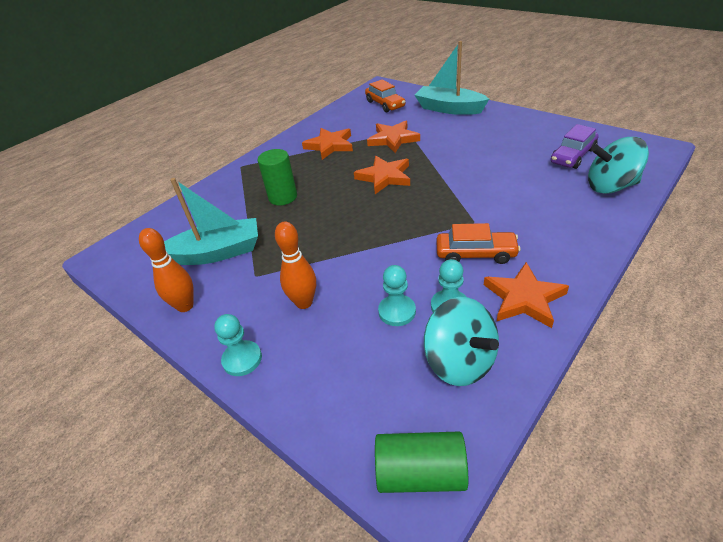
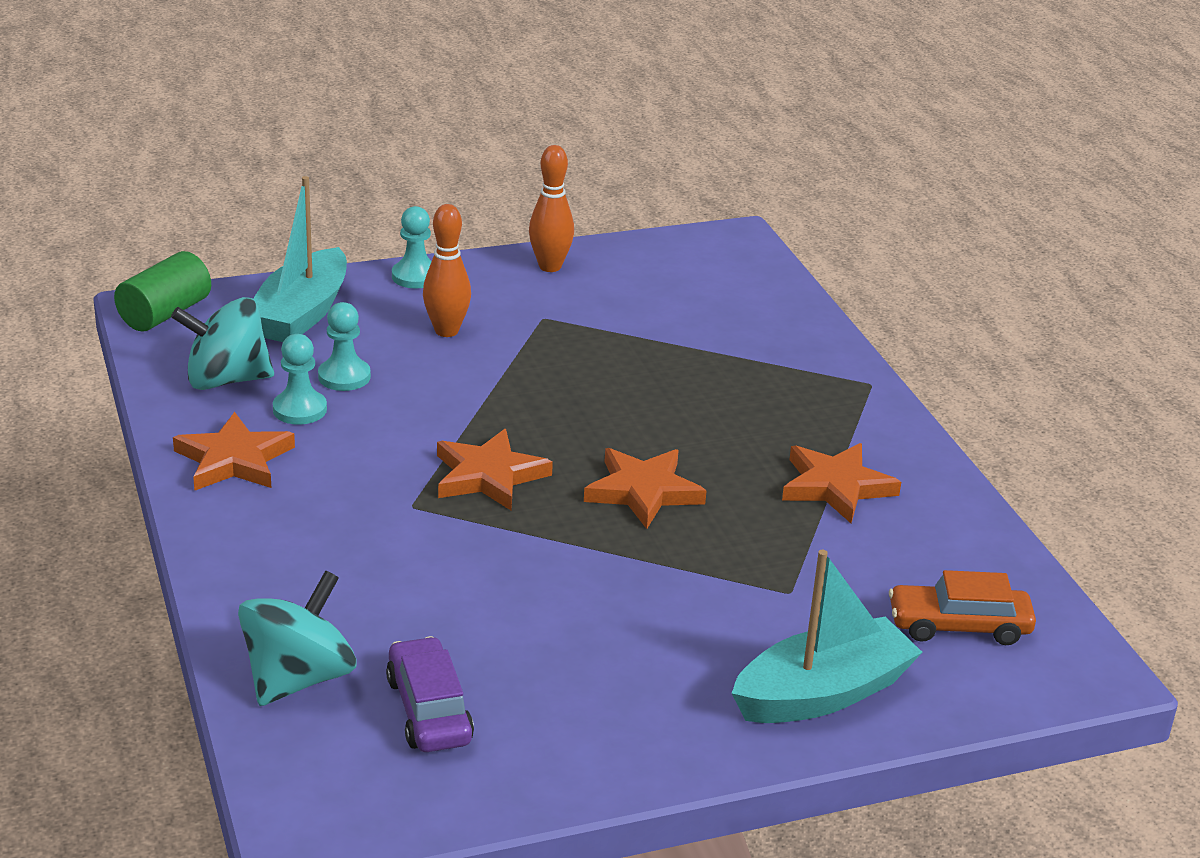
camera: 115 degrees right, 10 degrees down
(217, 252) = (631, 307): turquoise boat -> turquoise boat (301, 314)
(283, 197) = (709, 388): green cylinder -> none
(393, 139) = (770, 559): orange star -> orange star (488, 476)
(475, 254) = (350, 471): orange car -> none

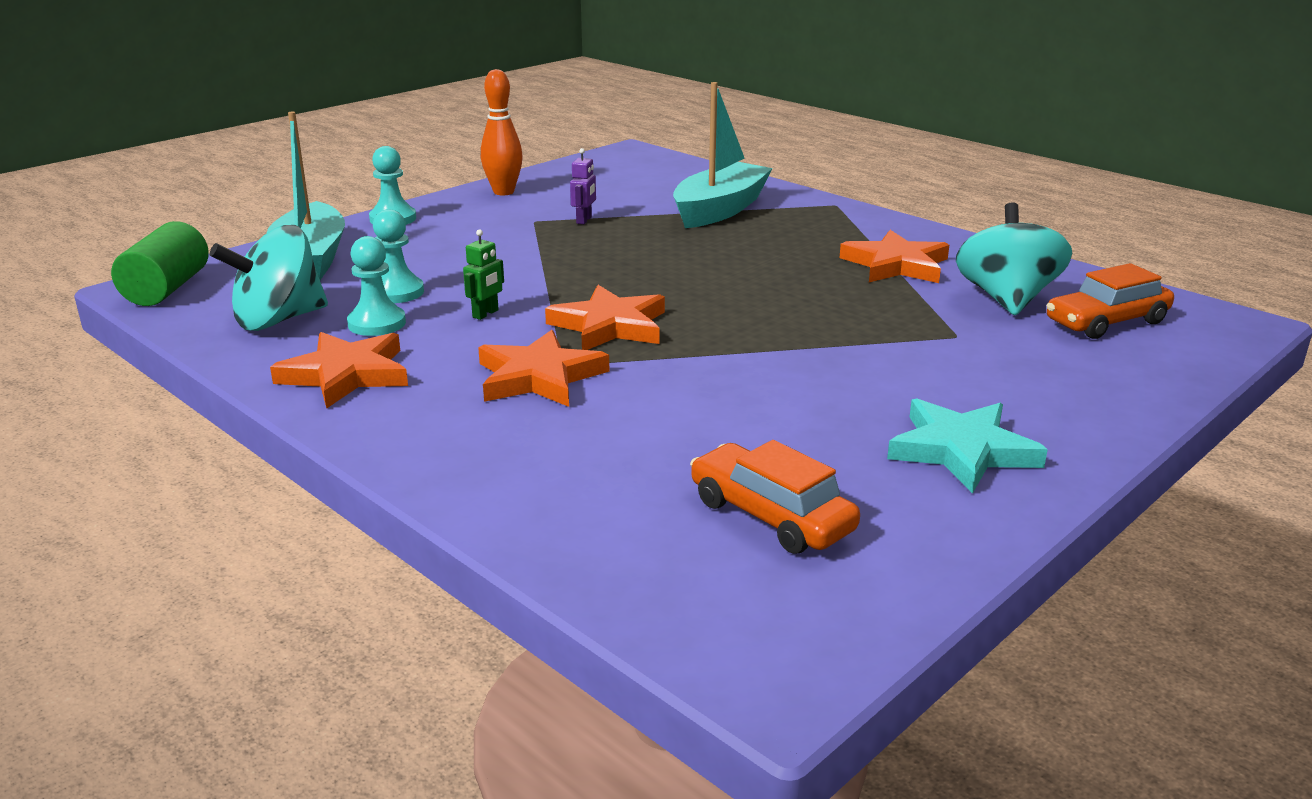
camera: 25 degrees left, 5 degrees down
(298, 678) = (606, 532): turquoise spinning top -> turquoise spinning top (1006, 299)
(397, 427) = (486, 314): none -> green robot
(429, 710) = (771, 515): purple car -> orange car
(446, 331) = (459, 245): orange bowling pin -> none
(591, 331) = (584, 220): none -> purple robot
(643, 491) = (754, 303): orange star -> orange star (539, 377)
(645, 709) = (962, 450): none -> turquoise star
(822, 693) = (1080, 394): turquoise boat -> turquoise boat (720, 210)

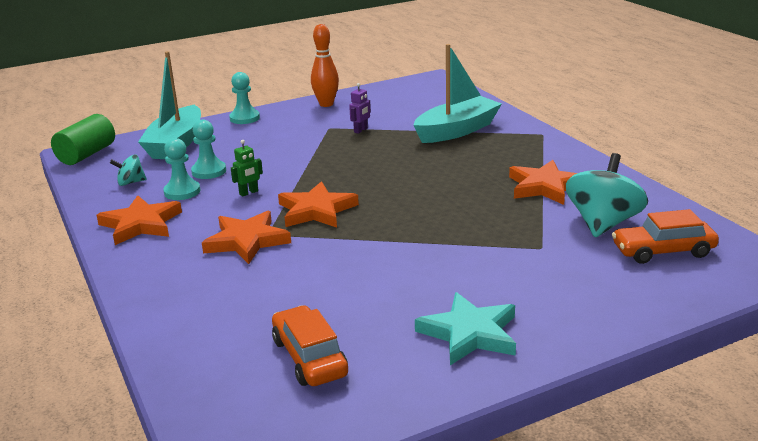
camera: 20 degrees right, 0 degrees up
(278, 320) = (131, 182): turquoise spinning top -> turquoise spinning top, size x0.50

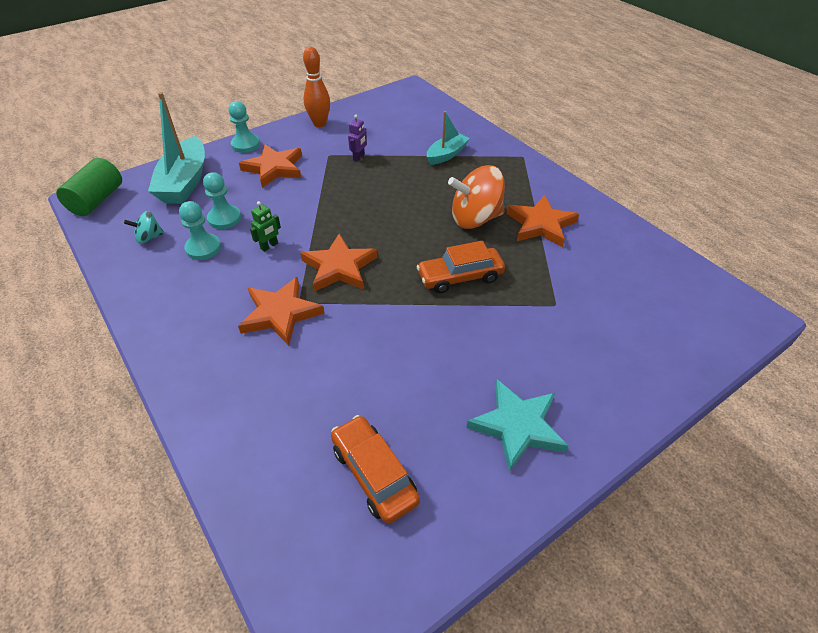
camera: 10 degrees left, 20 degrees up
(141, 224) = (170, 296): orange star -> orange star (274, 168)
(457, 130) = (446, 155): turquoise boat -> turquoise boat, size x0.59
(473, 180) = (475, 219): none -> orange spinning top
(603, 223) = (602, 270): turquoise spinning top -> none
(663, 251) = (661, 302): orange car -> orange car (460, 277)

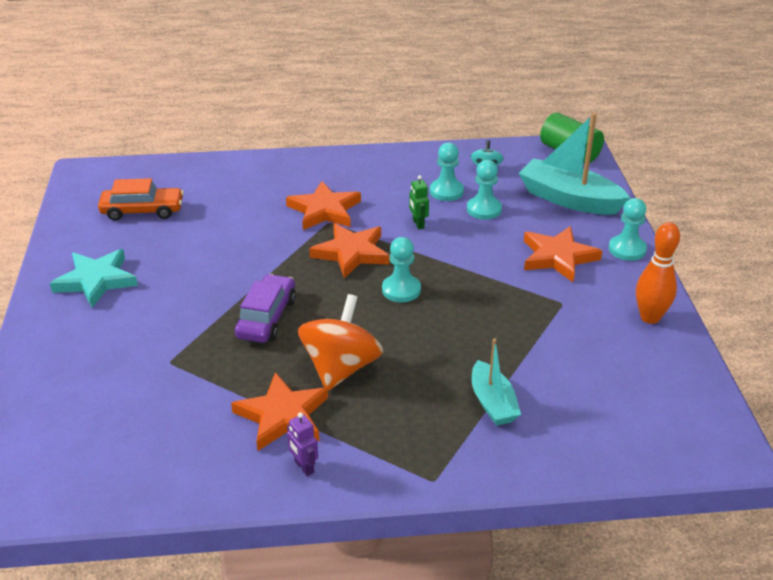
camera: 120 degrees right, 10 degrees down
(359, 157) = (539, 324): purple robot -> purple robot (304, 467)
(368, 223) = (401, 290): none -> turquoise pawn
(460, 277) = (267, 318): orange car -> purple car

